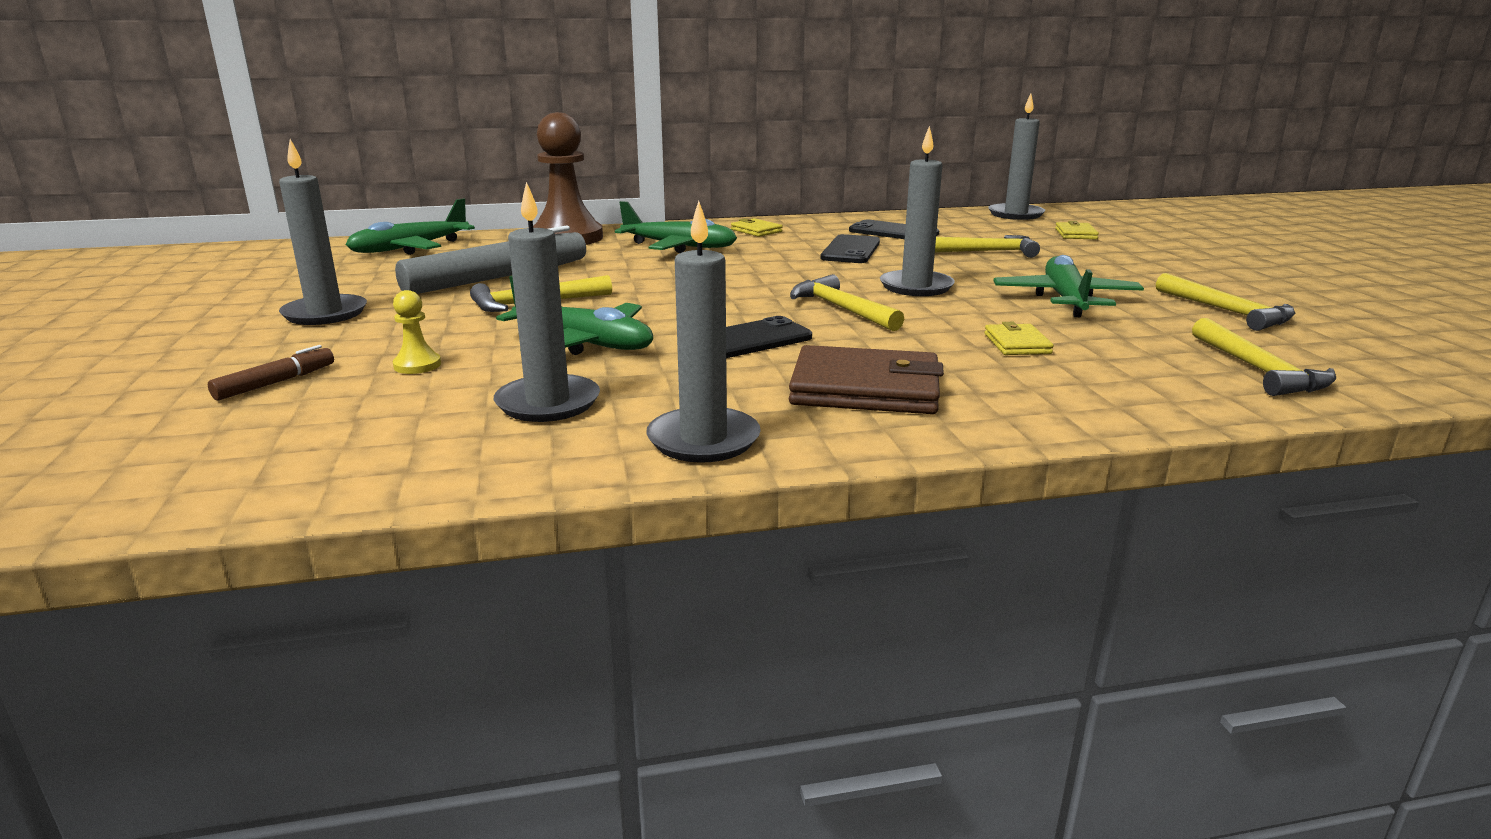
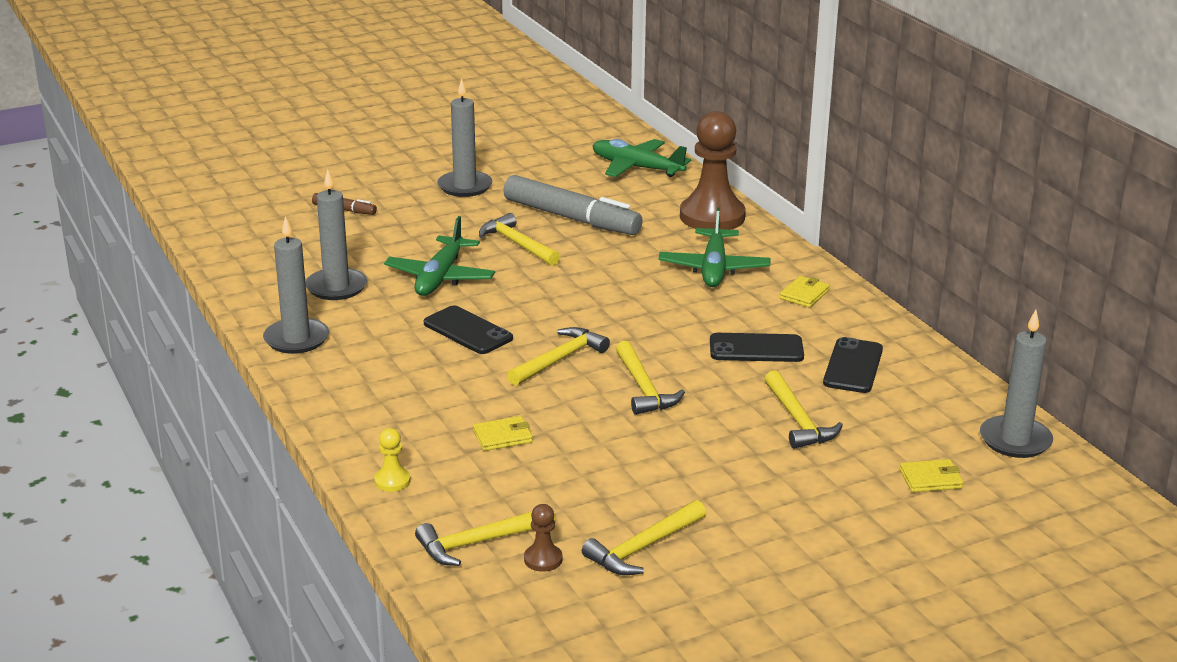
camera: 75 degrees right, 5 degrees up
(417, 365) = (383, 238): yellow pawn -> yellow pawn (392, 481)
(865, 389) = (388, 381): brown wallet -> none
(916, 287) = (643, 388): grey candle -> yellow hammer
(1065, 299) = (640, 462): green plane -> none
(1275, 347) = (543, 559): none -> brown pawn

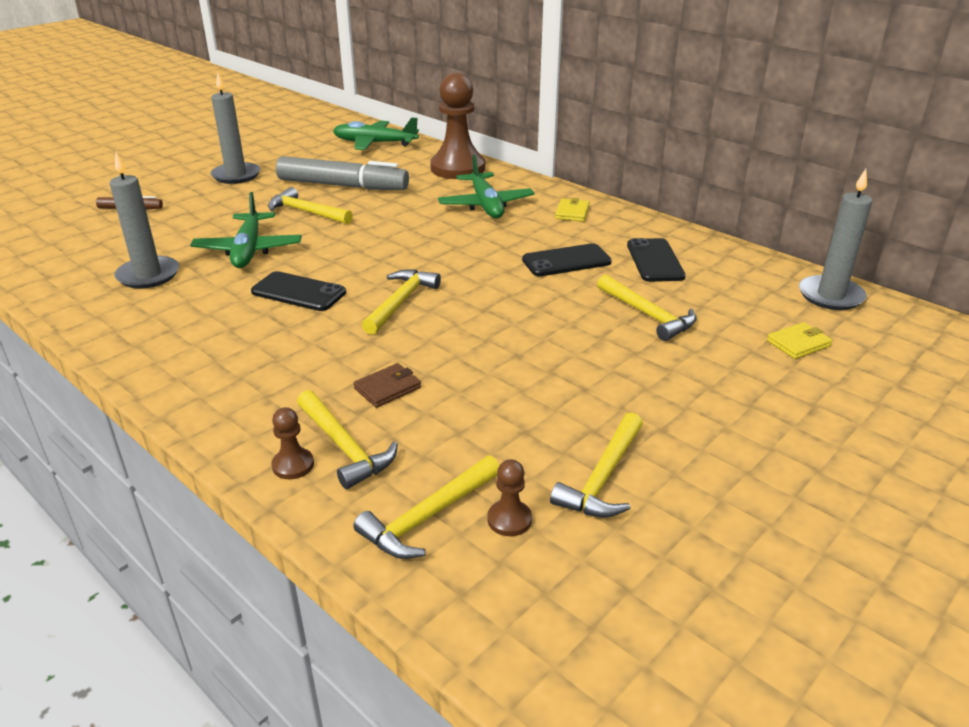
camera: 20 degrees left, 5 degrees up
(296, 339) = (123, 332): grey candle -> none
(392, 481) = (293, 465): yellow pawn -> brown pawn
(502, 436) = (387, 388): yellow wallet -> brown wallet
(643, 388) = (494, 313): yellow hammer -> yellow hammer (344, 447)

